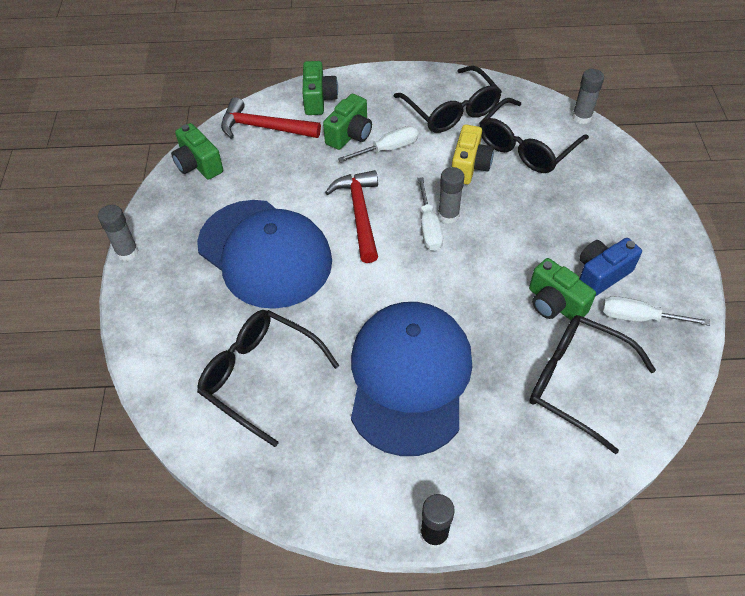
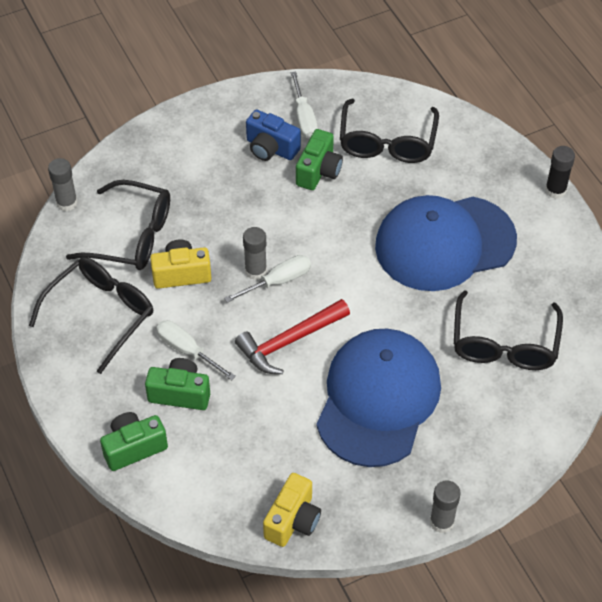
camera: 115 degrees left, 0 degrees up
(198, 164) = (293, 520): green camera -> yellow camera
(263, 127) = (205, 483): red hammer -> none

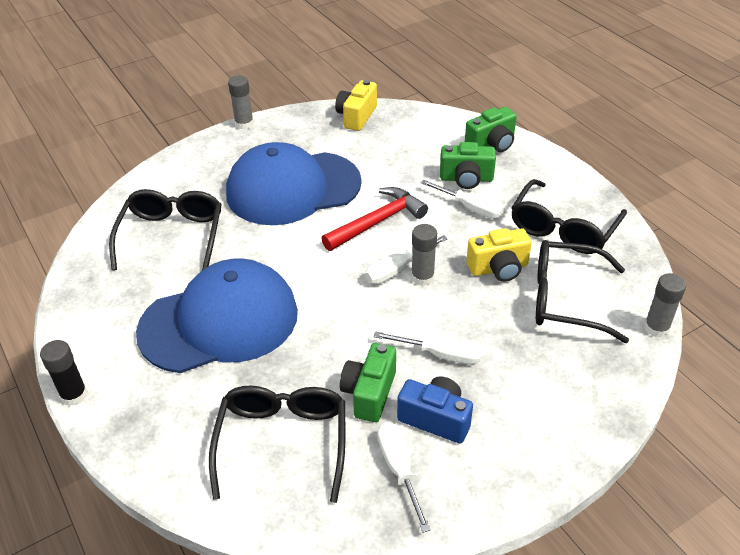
camera: 175 degrees right, 10 degrees down
(255, 196) = (441, 355): none -> white screwdriver
(378, 399) = (293, 188): blue cap -> blue cap turned 60 degrees clockwise

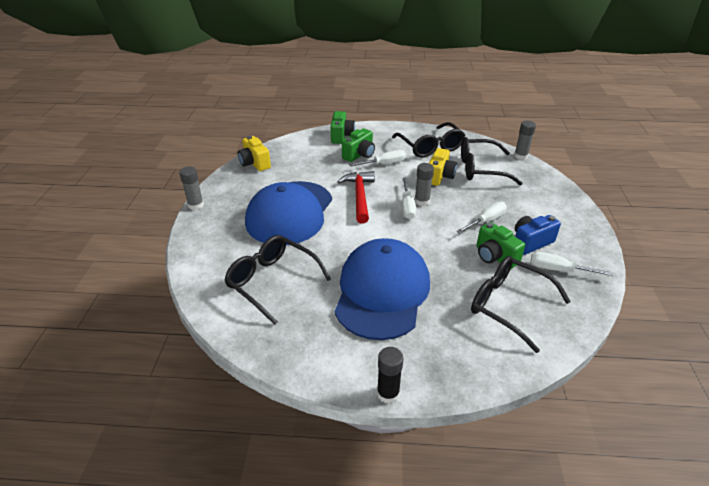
camera: 55 degrees left, 5 degrees down
(565, 299) = (480, 169): black glasses -> black glasses turned 45 degrees clockwise

